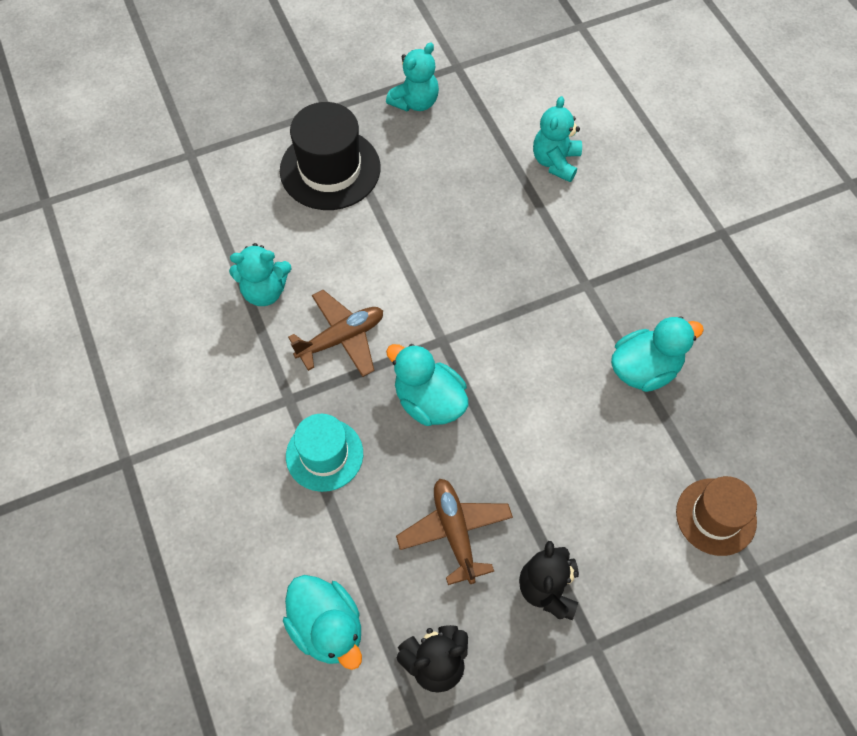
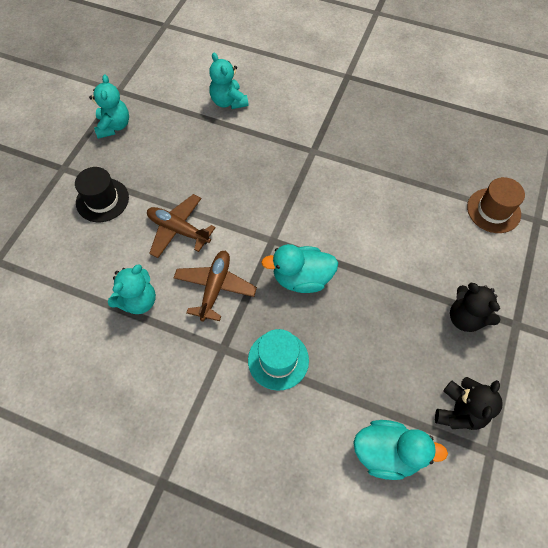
camera: 45 degrees left, 0 degrees up
(330, 169) = (102, 200): black hat -> black hat, size x0.66
(454, 532) = (391, 334): brown plane -> brown plane (178, 230)
(644, 369) = (386, 169): turquoise duck -> none

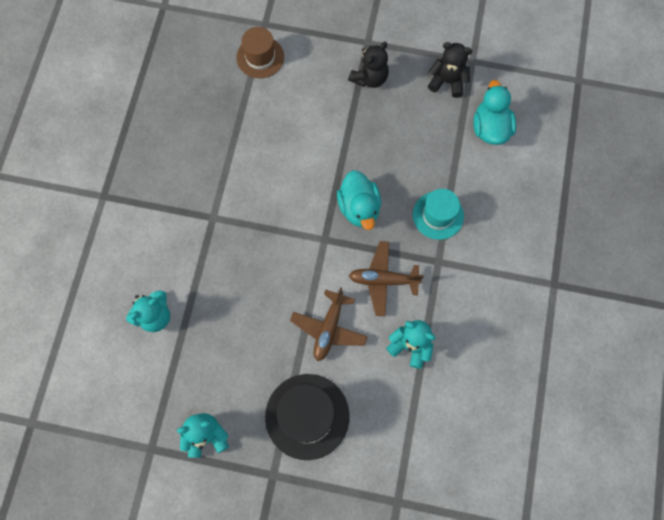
camera: 100 degrees left, 10 degrees up
(102, 200) = (307, 416): black hat -> black hat, size x1.52

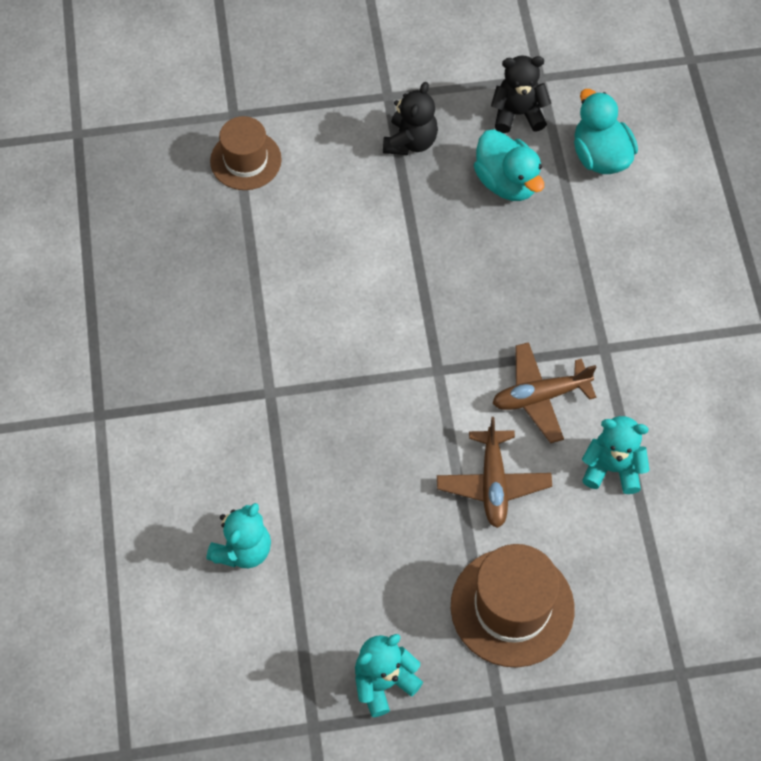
camera: 20 degrees left, 10 degrees down
(307, 416) = (512, 607): black hat -> brown hat
(359, 208) = (467, 314): turquoise duck -> turquoise duck (507, 182)
(438, 215) = (578, 289): turquoise hat -> none

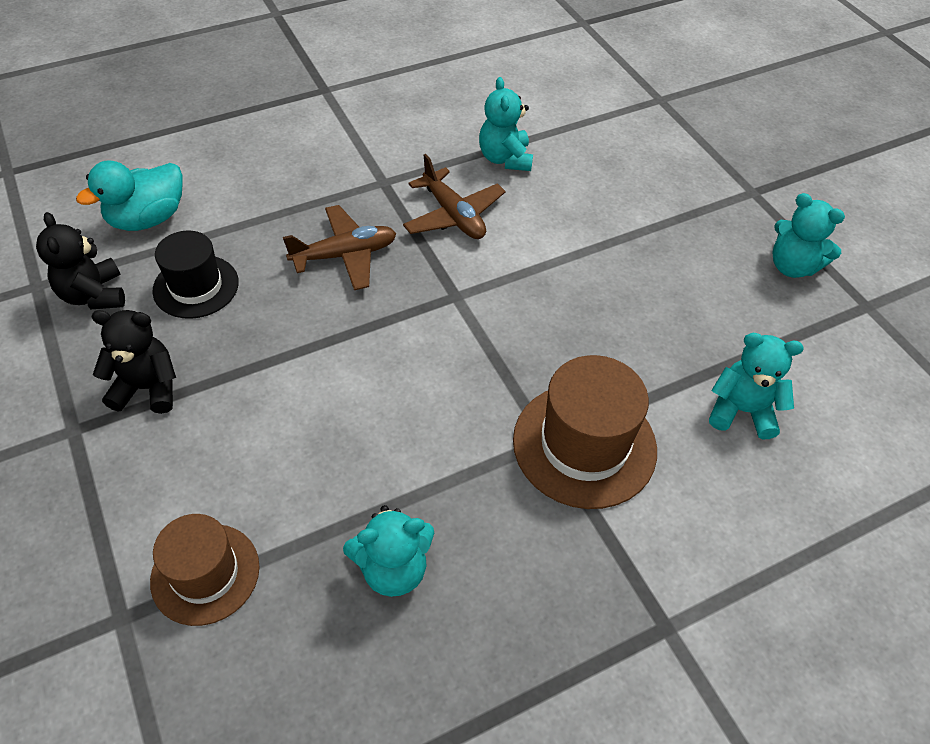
camera: 110 degrees left, 10 degrees down
(206, 265) = (393, 568): none -> turquoise teddy bear
(493, 483) = (560, 231): brown plane -> brown plane (345, 255)
(507, 182) = (196, 286): turquoise duck -> black hat
(512, 607) = (669, 198): brown hat -> brown hat (584, 445)

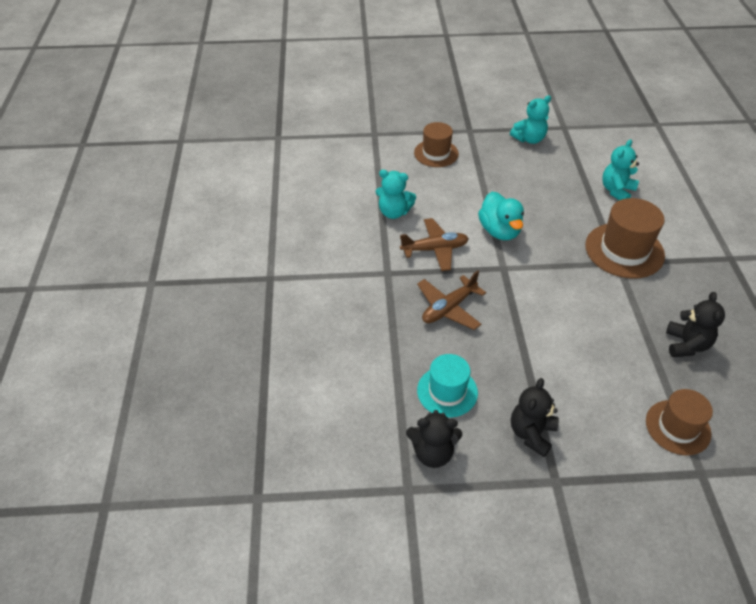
camera: 65 degrees left, 5 degrees down
(148, 219) = (364, 408): turquoise duck -> turquoise duck (499, 231)
(196, 286) = (447, 391): black hat -> turquoise hat
(345, 255) = (448, 308): brown plane -> brown plane turned 135 degrees counterclockwise
(393, 568) = (686, 345): turquoise teddy bear -> black teddy bear
(665, 169) = (436, 153): none -> brown hat

